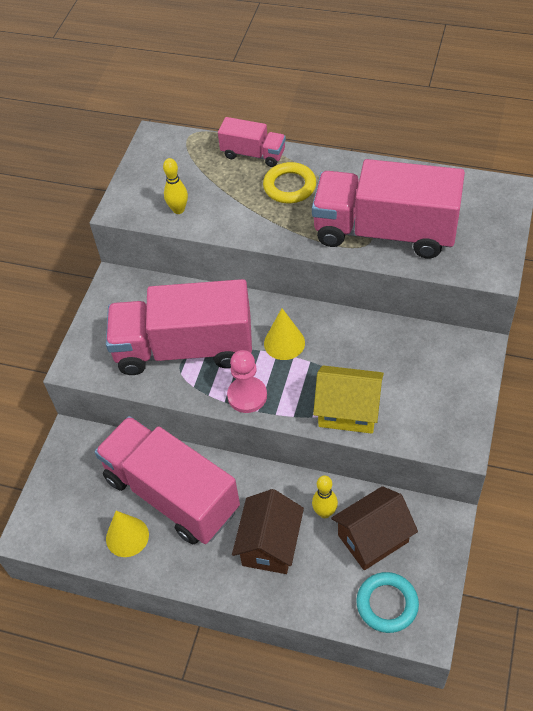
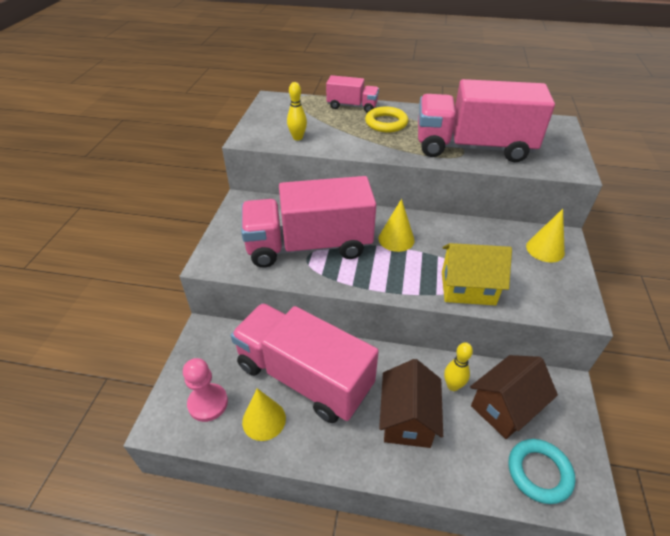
camera: 10 degrees left, 10 degrees down
(247, 396) = (372, 280): pink pawn -> pink pawn (208, 403)
(452, 364) = (545, 249): none -> yellow cone

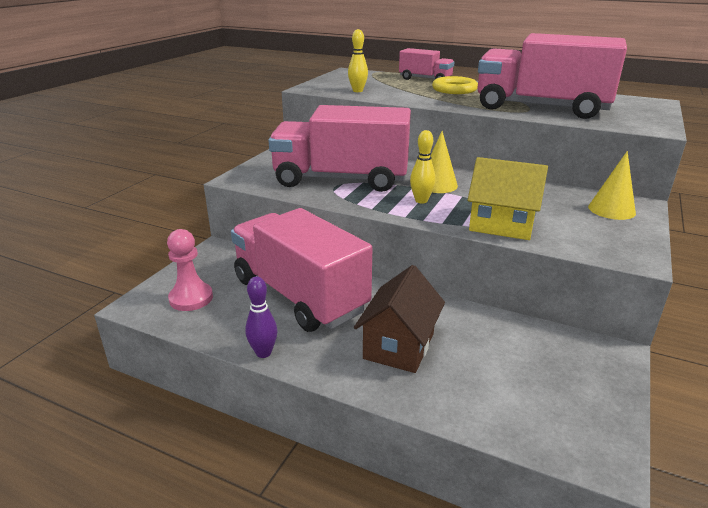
camera: 15 degrees right, 15 degrees down
(264, 420) = (240, 319): yellow cone -> none
(300, 456) = (263, 353): none -> purple bowling pin
(452, 386) = (466, 329): yellow bowling pin -> yellow bowling pin (421, 200)
(504, 407) = (524, 356): brown house -> none
(539, 472) = (546, 420): turquoise ring -> none

